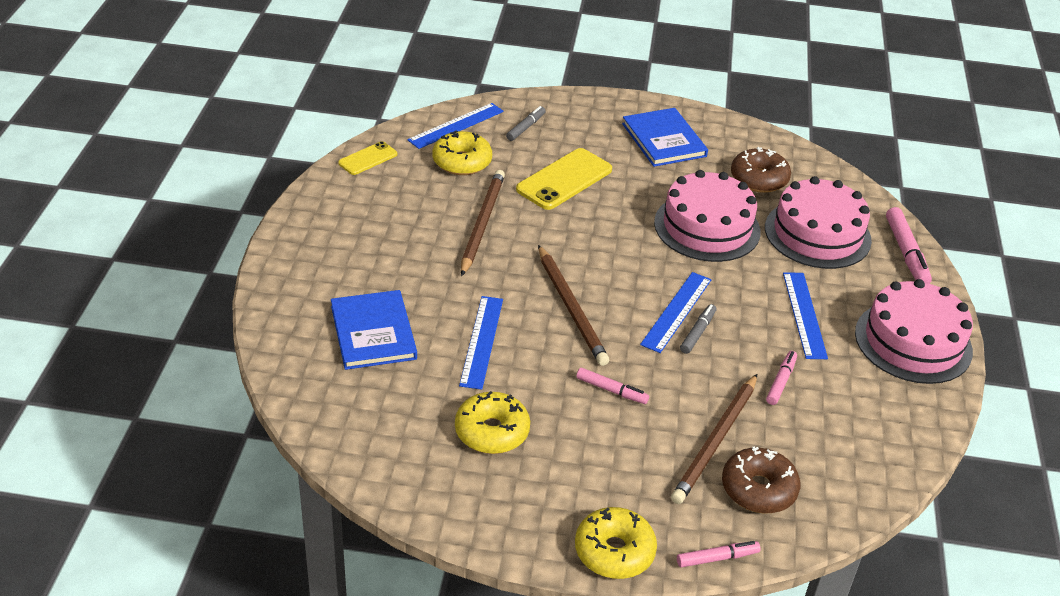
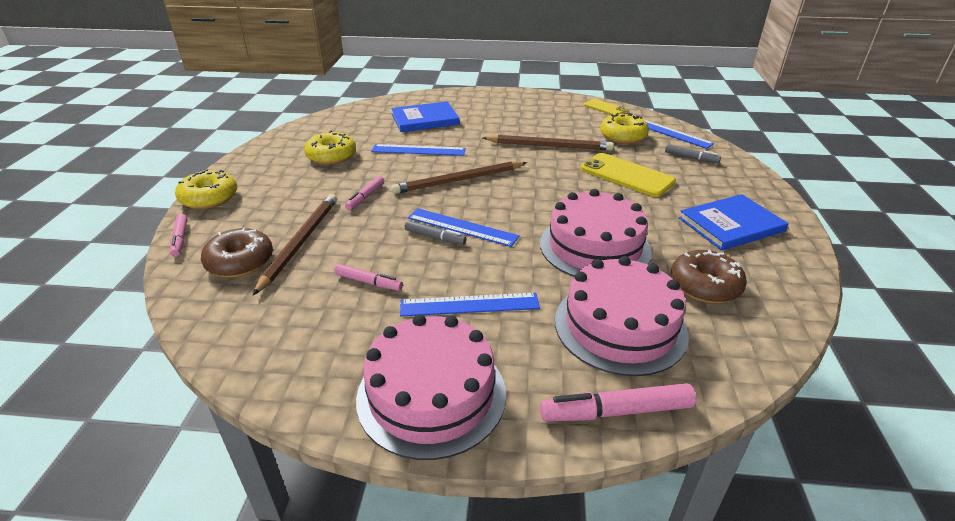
camera: 90 degrees right, 5 degrees down
(715, 441) = (300, 242): brown pencil -> brown pencil turned 75 degrees clockwise

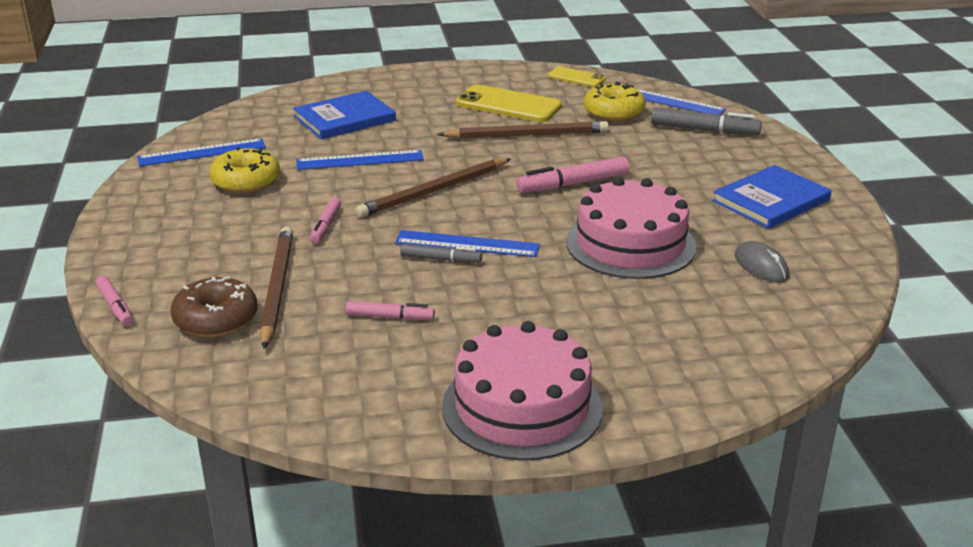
camera: 15 degrees left, 5 degrees down
(209, 198) = (115, 254): yellow donut -> none
(469, 305) = (518, 322): blue ruler -> blue ruler (202, 152)
(616, 411) = (711, 389): pink marker -> pink marker (573, 184)
(620, 326) = (687, 317): pink cake -> none
(626, 175) = (636, 160): yellow phone -> yellow phone (508, 105)
(691, 158) = (704, 130): grey marker -> grey marker, size x1.62
(704, 286) = (761, 266): brown donut -> grey mouse

